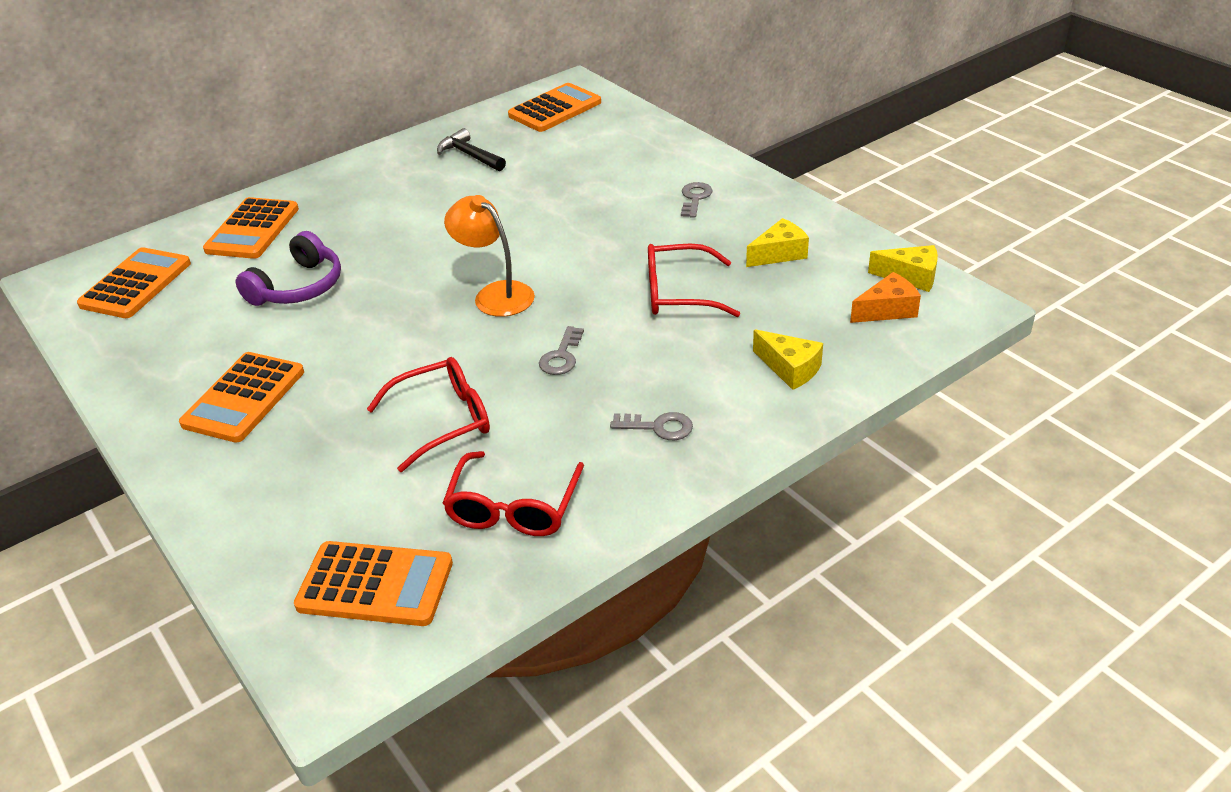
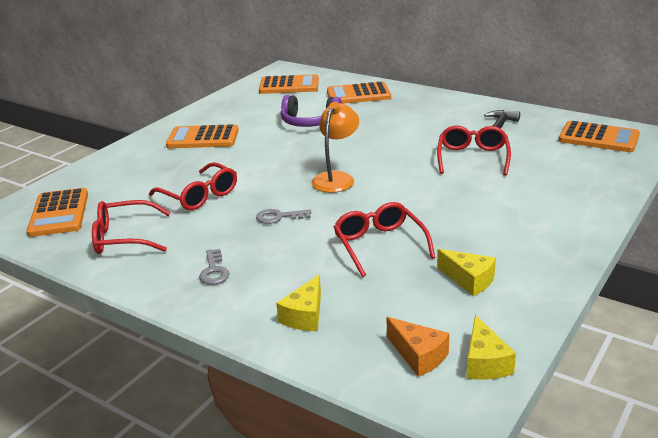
camera: 70 degrees right, 10 degrees down
(529, 190) = (472, 158): none -> red glasses
(695, 198) = (522, 223): grey key -> none

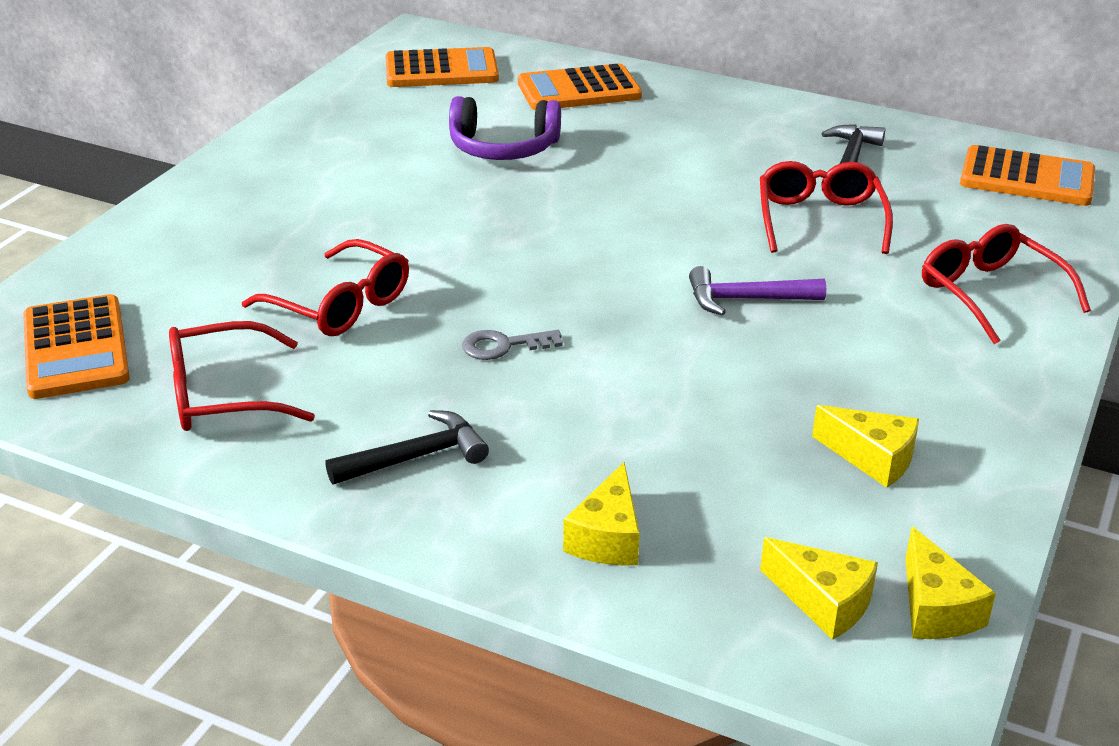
camera: 10 degrees left, 5 degrees up
(203, 138) = (308, 184): orange calculator -> none
(214, 271) = (416, 457): grey key -> black hammer
(336, 178) = (586, 265): orange lamp -> none
(379, 245) = (700, 396): red glasses -> red glasses (990, 293)
(418, 356) = (823, 602): orange cheese -> yellow cheese
(419, 197) = (746, 300): none -> purple hammer

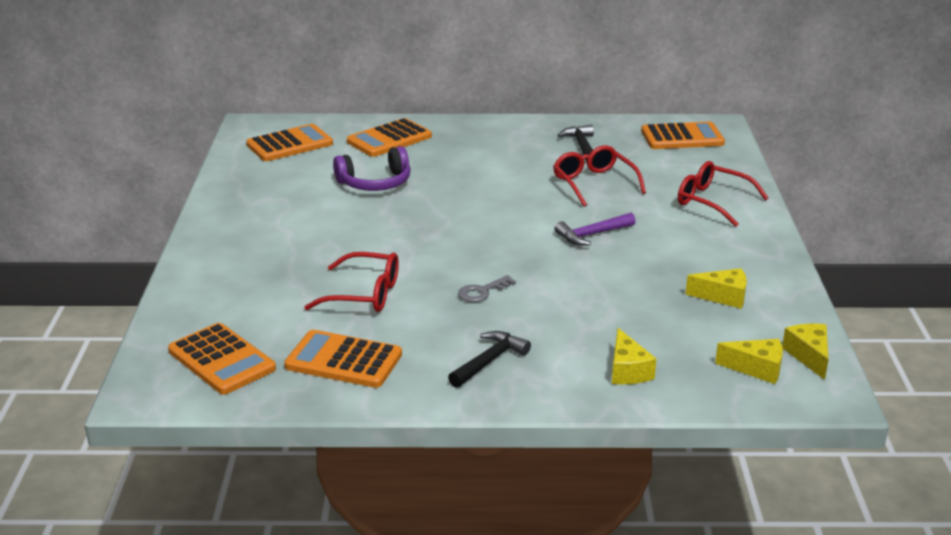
camera: 25 degrees left, 5 degrees down
(222, 395) = (343, 360): red glasses -> orange calculator
(935, 608) = (809, 356): yellow cheese -> yellow cheese turned 150 degrees counterclockwise

